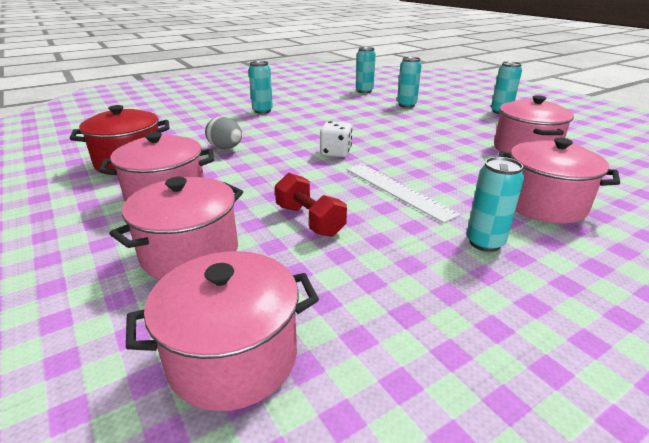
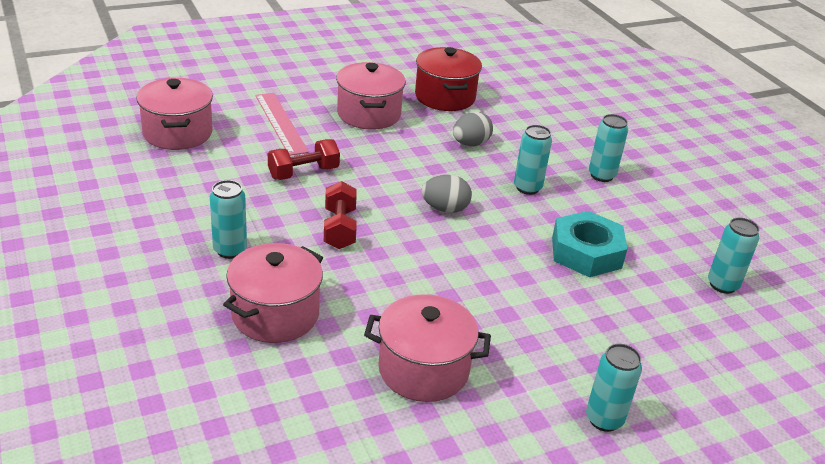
camera: 95 degrees right, 5 degrees up
(190, 253) = (280, 123): pink pot -> pink ruler
(335, 152) = (445, 209): white dice -> grey egg
(358, 114) = (586, 252): none -> turquoise nut
(397, 190) = (339, 229): white ruler -> red dumbbell
(406, 105) = (639, 313): turquoise can -> turquoise can (527, 188)

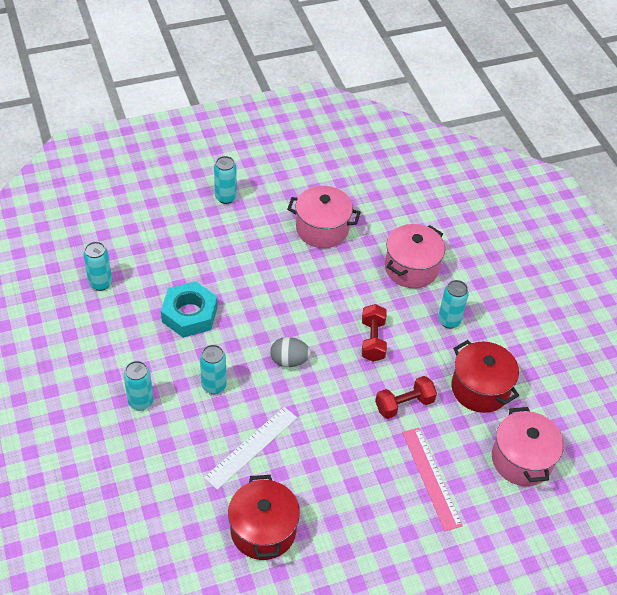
camera: 175 degrees left, 15 degrees up
(207, 185) = (480, 388): none -> red pot
(369, 114) = (346, 495): pink pot -> none
(470, 144) = (251, 447): grey egg -> white ruler

